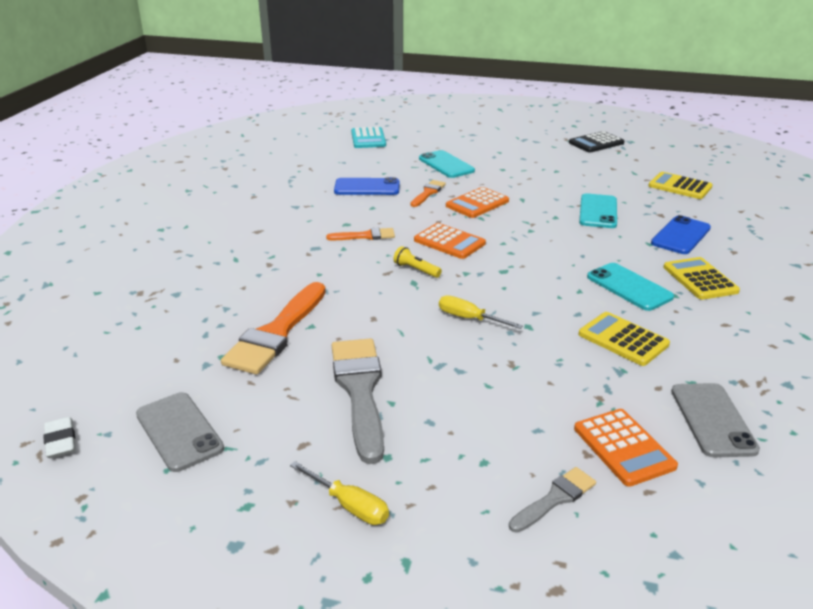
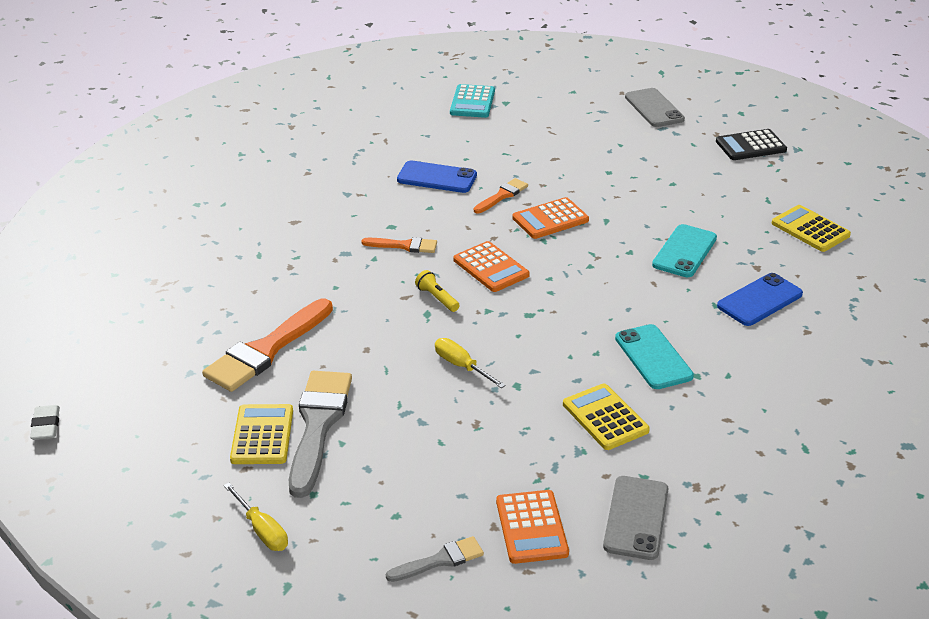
camera: 15 degrees right, 5 degrees up
(179, 431) = (145, 435): grey phone -> grey phone (654, 108)
(446, 165) = (544, 156): turquoise phone -> none
(700, 279) = (740, 361): yellow calculator -> yellow calculator (262, 435)

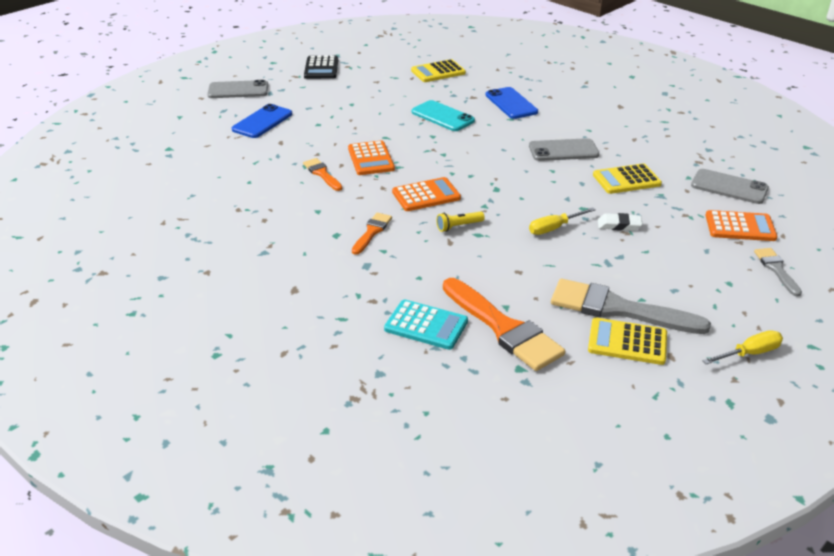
camera: 75 degrees left, 0 degrees up
(46, 426) = (594, 497): white eraser -> white eraser (619, 225)
(437, 177) = (271, 200): blue phone -> blue phone (262, 122)
(472, 102) = (153, 164): turquoise calculator -> turquoise calculator (426, 325)
(653, 357) = (563, 151): turquoise phone -> grey phone

